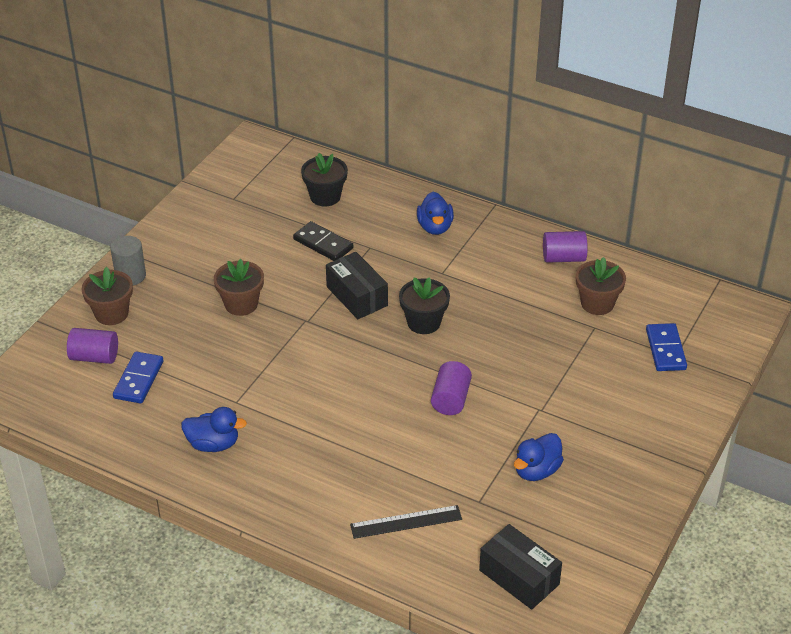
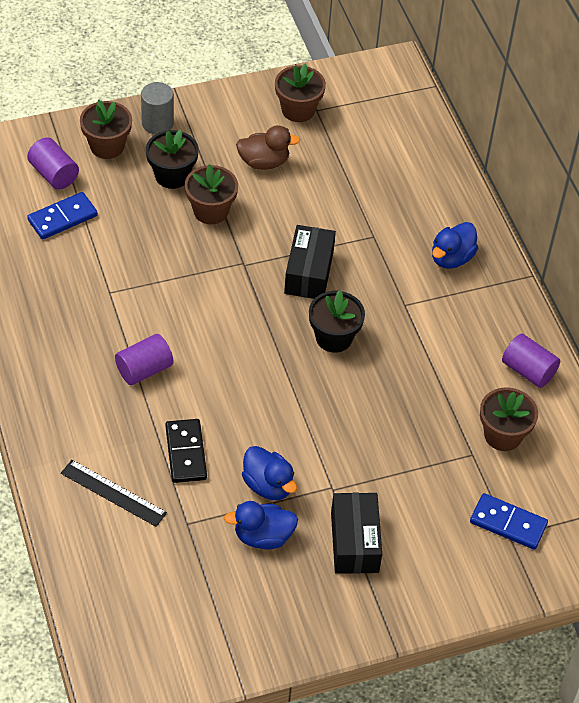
camera: 40 degrees right, 10 degrees up
(213, 444) = (53, 314): blue duck -> blue duck (268, 485)
(220, 206) = (298, 110): none -> brown flower pot
(239, 251) = (264, 162): none -> brown duck
(323, 244) = (339, 205): black domino -> black domino (186, 453)
(325, 196) = (393, 162): black flower pot -> black flower pot (172, 175)
(450, 399) = (272, 421): purple cylinder -> purple cylinder (144, 369)
(519, 577) = (140, 609): black box -> black box (354, 542)
(665, 349) = (508, 523): blue domino -> blue domino turned 75 degrees clockwise

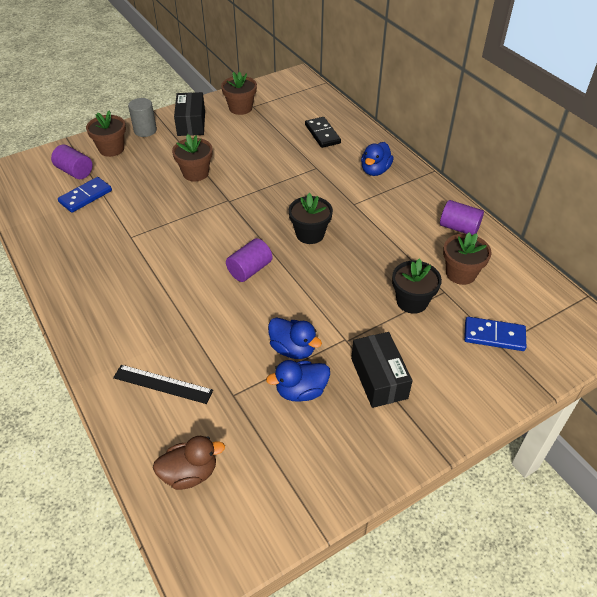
camera: 10 degrees left, 5 degrees down
(144, 369) = (169, 284): purple cylinder -> purple cylinder (250, 269)
(172, 175) = (162, 158): black flower pot -> black flower pot (412, 301)
(186, 453) = (218, 338): black domino -> black domino (322, 134)
(264, 162) = (226, 139): brown duck -> brown duck (190, 473)
(308, 272) = (278, 197): black box -> black box (191, 123)

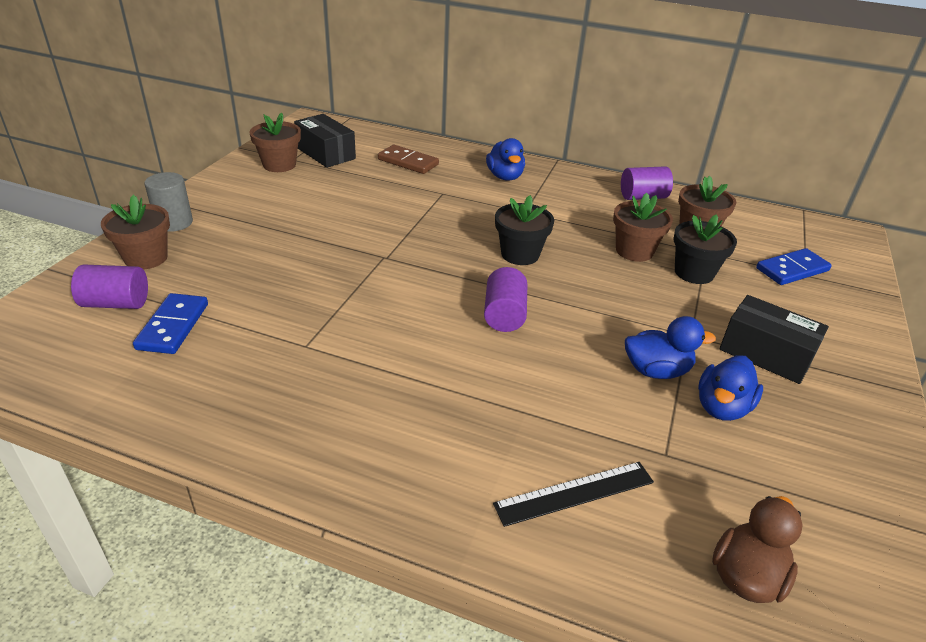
camera: 40 degrees left, 10 degrees down
(191, 123) = (232, 197): black box -> black box (326, 153)
(195, 173) = (306, 244): brown flower pot -> brown flower pot (634, 251)
(322, 134) = (408, 162): black domino -> brown domino

